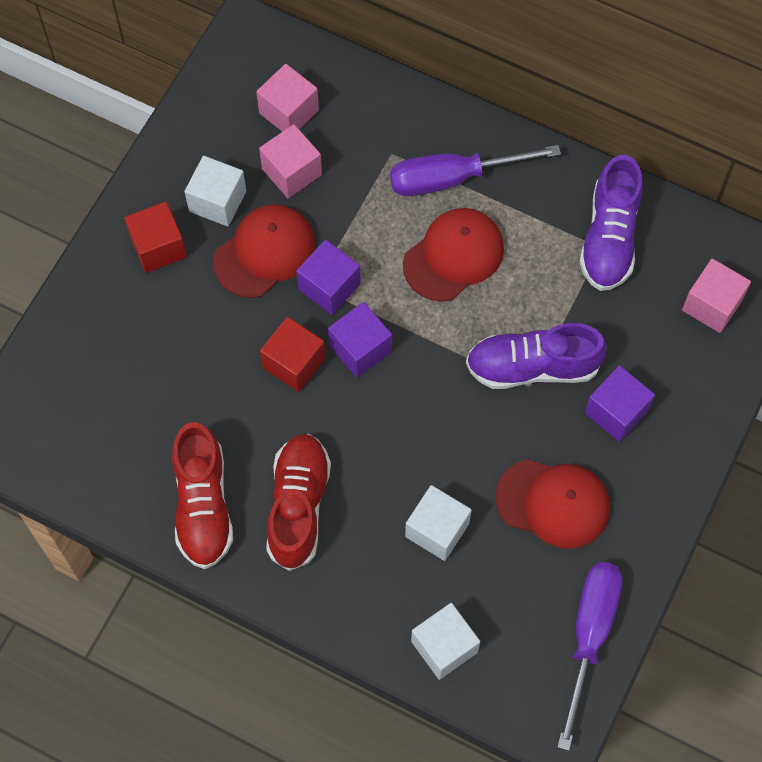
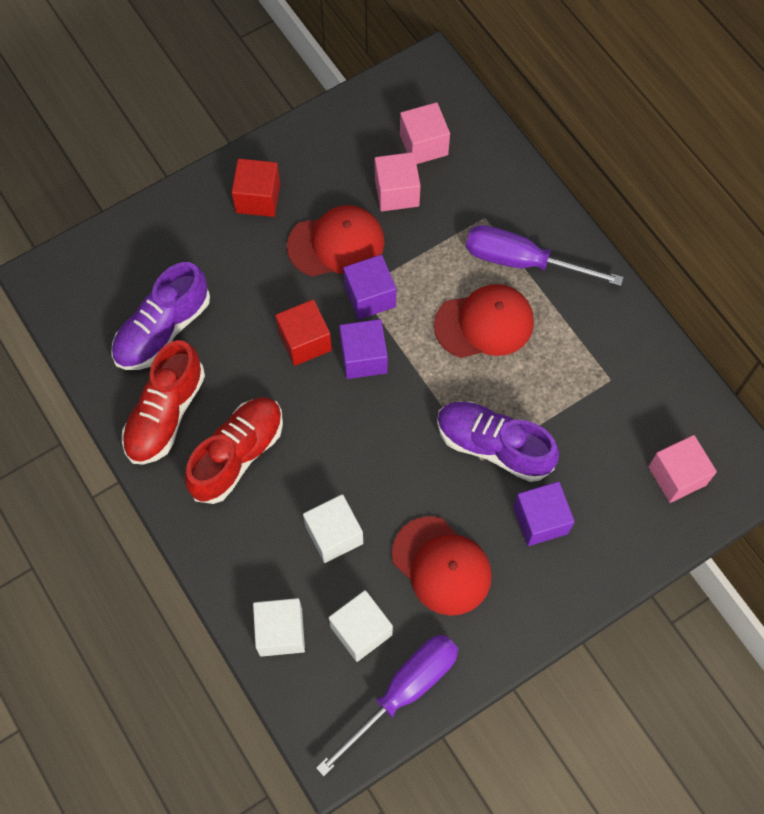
camera: 30 degrees right, 0 degrees up
(217, 201) = (325, 186): white cube -> white cube (361, 630)
(609, 238) = (622, 375): purple shoe -> purple shoe (163, 329)

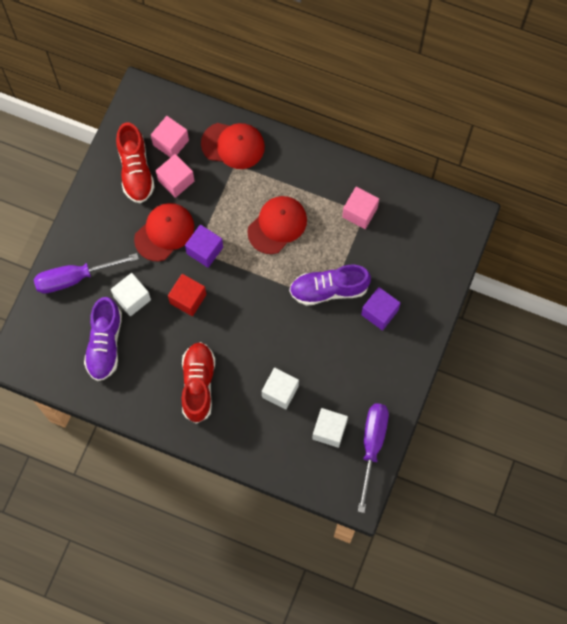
camera: 35 degrees left, 5 degrees up
(165, 414) = (142, 389): red shoe -> red shoe (135, 170)
(258, 198) = (100, 234): red cube -> none
(281, 632) = (289, 459): white cube -> white cube (132, 298)
(363, 357) = (226, 287): purple cube -> none
(442, 566) = (346, 370): red cap -> red cap (233, 145)
(522, 262) = (273, 177): purple screwdriver -> purple screwdriver (75, 278)
(677, 476) = (432, 243): pink cube -> pink cube (359, 212)

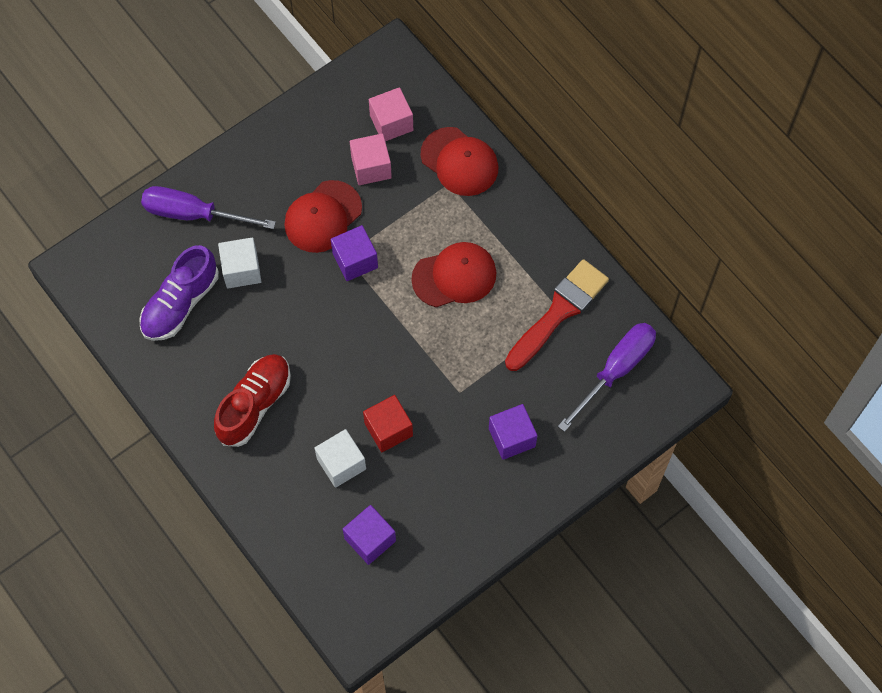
camera: 30 degrees right, 5 degrees down
(135, 170) = (333, 133): red shoe -> none
(164, 232) = (323, 217): red cap -> red cap turned 150 degrees clockwise
(188, 299) = (303, 304): red cube -> red cube (388, 429)
(328, 289) = (469, 379): purple shoe -> none
(329, 430) = (370, 539): white cube -> purple cube
(359, 212) = (559, 312): pink cube -> red brush
(372, 446) = (408, 585): purple screwdriver -> purple screwdriver (616, 370)

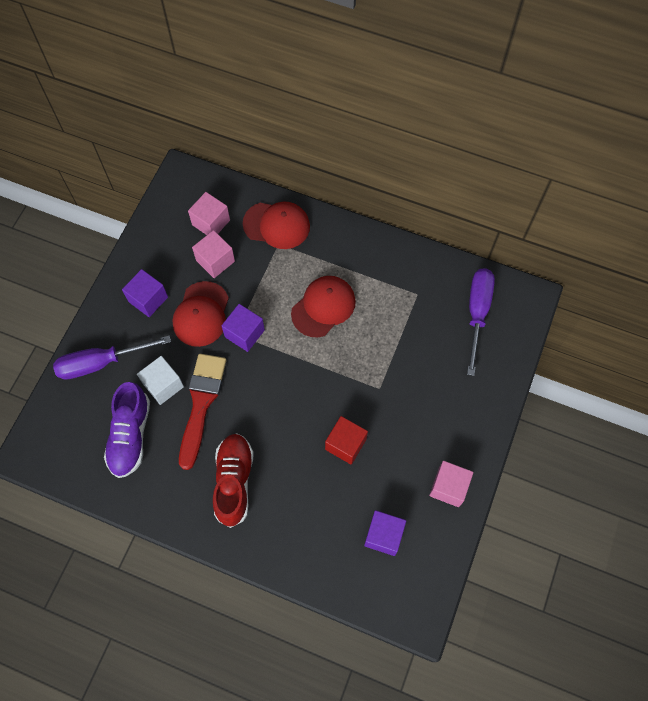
camera: 30 degrees left, 0 degrees up
(341, 464) = (327, 490): white cube -> none
(466, 530) = (448, 487): none -> pink cube
(512, 437) = (437, 400): purple cube -> purple cube (148, 299)
(559, 312) = (412, 293): red brush -> red brush (201, 403)

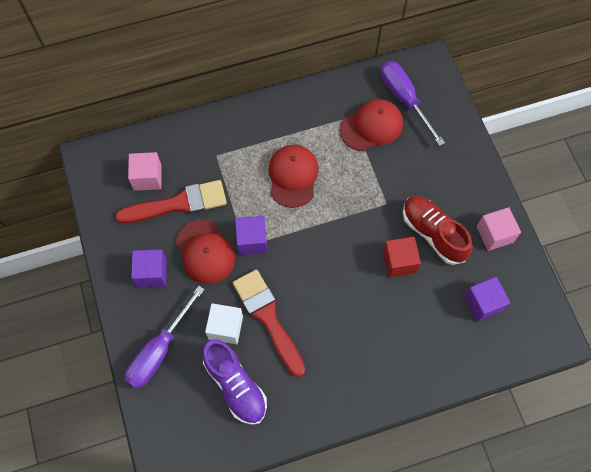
camera: 40 degrees left, 0 degrees up
(215, 261) = (178, 204): pink cube -> red brush
(234, 481) = (345, 354): red shoe -> red shoe (433, 233)
(277, 225) = (201, 142): red cap -> red cap (371, 126)

